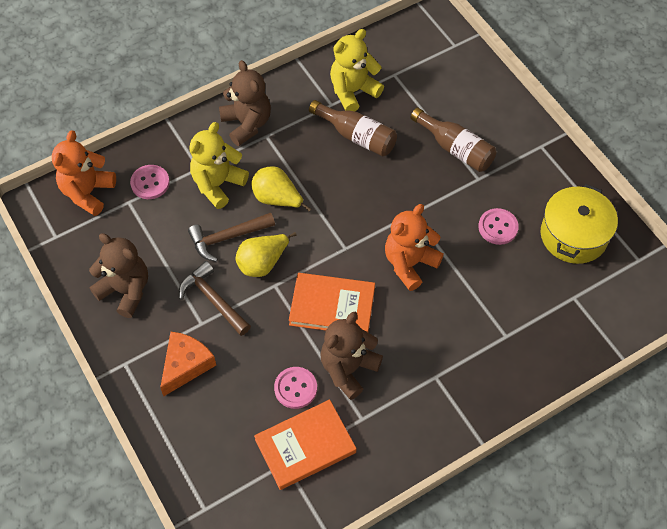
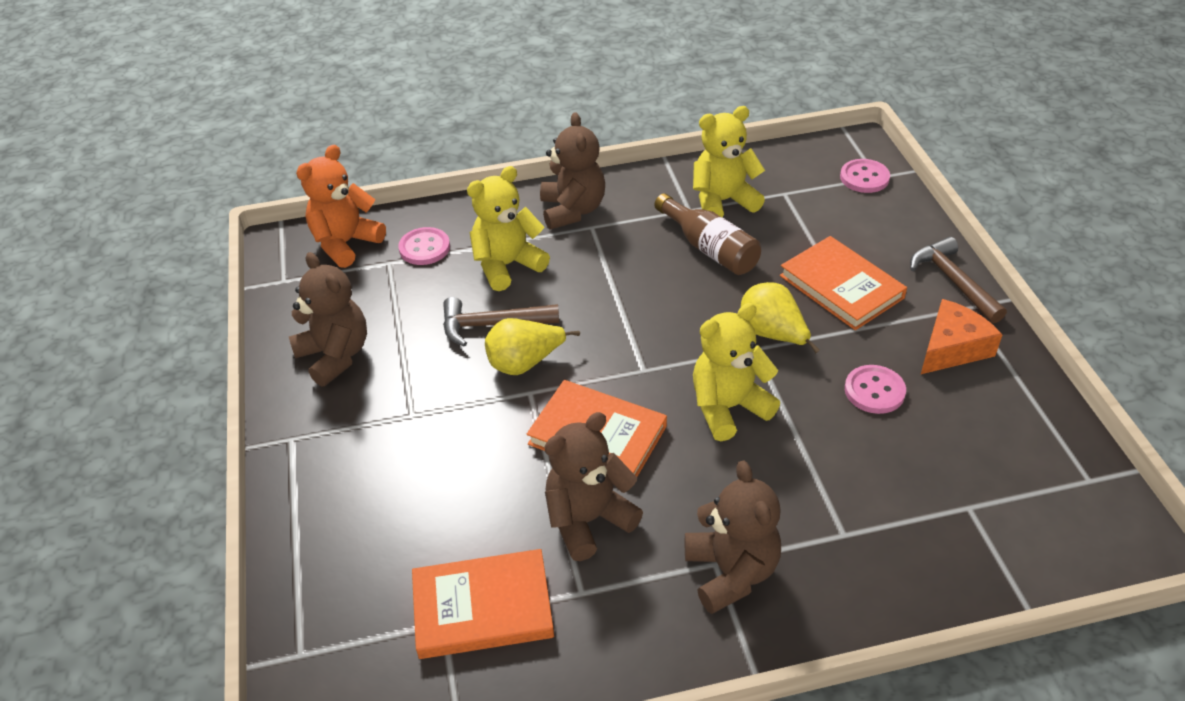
camera: 20 degrees right, 15 degrees down
(186, 365) = (367, 460): orange cheese -> orange cheese (952, 348)
(213, 300) = (441, 391): brown hammer -> brown hammer (953, 281)
(277, 199) = (576, 296): yellow pear -> yellow pear (773, 334)
(295, 388) = (502, 526): pink button -> pink button (864, 178)
(409, 263) = (728, 408): orange teddy bear -> yellow teddy bear
(447, 380) = (731, 572): none -> brown teddy bear
(455, 148) = (841, 287): brown bottle -> orange book
(574, 235) = (990, 425): yellow pot -> none

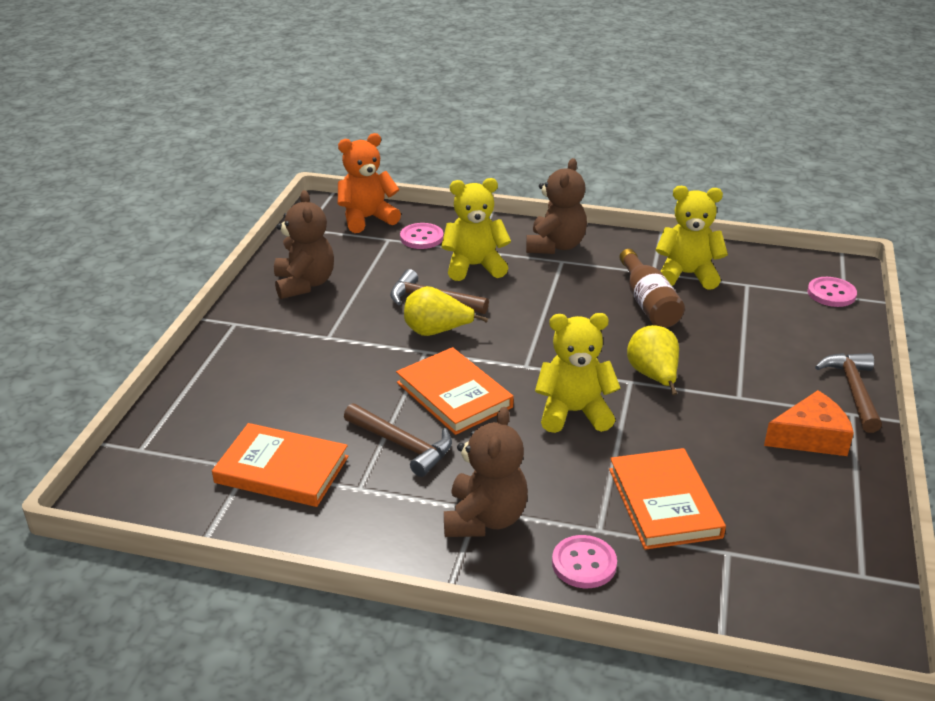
camera: 25 degrees right, 10 degrees down
(588, 520) = (402, 445): brown teddy bear -> brown hammer
(841, 287) = (743, 363): orange book -> orange book (664, 502)
(874, 391) = (711, 443): pink button -> pink button (584, 563)

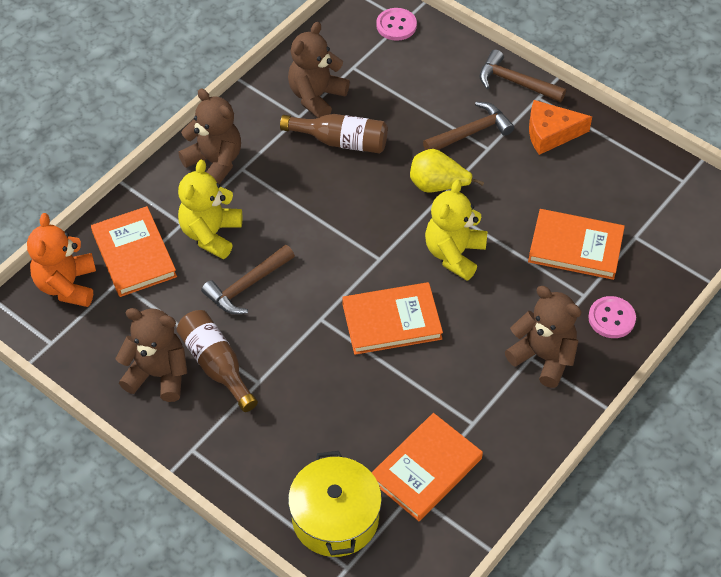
camera: 65 degrees left, 20 degrees up
(195, 425) = (335, 518): none -> yellow pot
(333, 309) = (216, 365): none -> brown bottle
(402, 445) = (437, 378): brown hammer -> brown hammer (471, 132)
(421, 238) = (134, 254): pink button -> orange book
(436, 332) = (297, 300): yellow pear -> none
(687, 275) = (316, 97): yellow teddy bear -> brown teddy bear
(810, 437) = (550, 133): orange cheese -> orange cheese turned 105 degrees counterclockwise

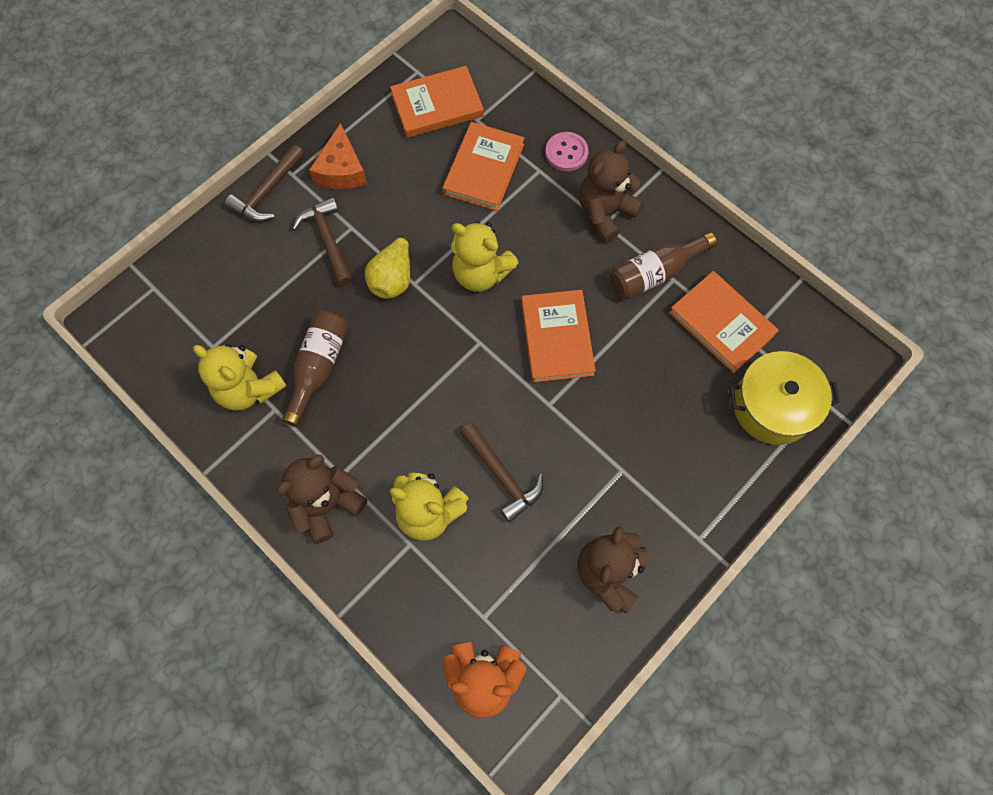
camera: 85 degrees left, 15 degrees up
(134, 254) = (448, 599): orange book -> orange book (437, 105)
(216, 365) = (600, 511): brown bottle -> brown bottle (654, 273)
(316, 97) = (249, 388): brown teddy bear -> yellow teddy bear
(396, 25) = (159, 296): pink button -> none

